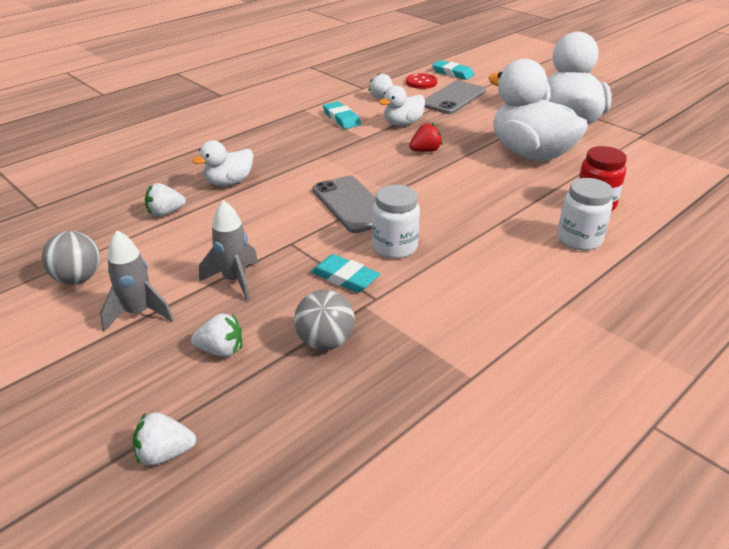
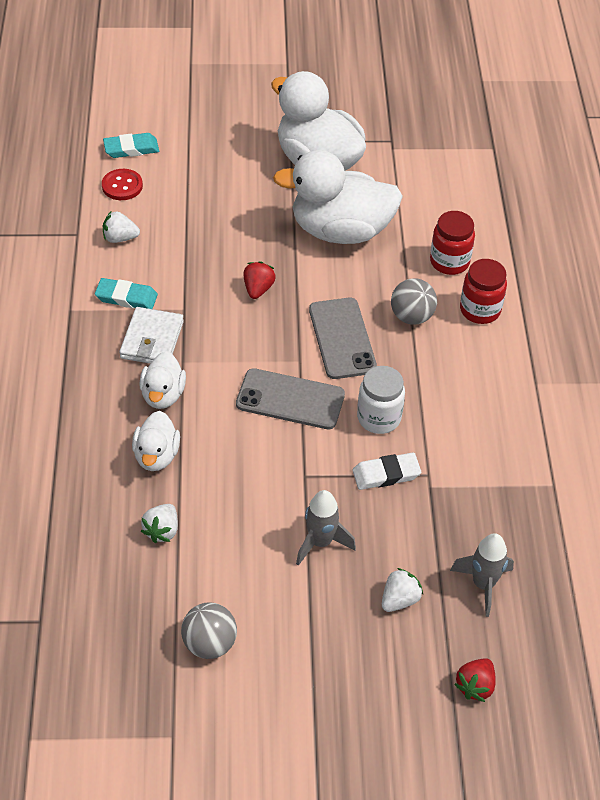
camera: 50 degrees left, 15 degrees up
(138, 313) = (303, 626): grey rocket -> grey rocket (483, 584)
(165, 454) = (475, 686): white strawberry -> red strawberry
(322, 139) = (152, 340): none -> white wallet
(325, 342) = (447, 535): grey ball -> grey ball (411, 316)
(345, 277) = (386, 474): turquoise eraser -> white eraser
(402, 123) = (190, 264): white duck -> white duck (163, 395)
(453, 98) = (184, 192): grey phone -> grey phone (342, 338)
(579, 239) = (480, 310): white jar -> red jar

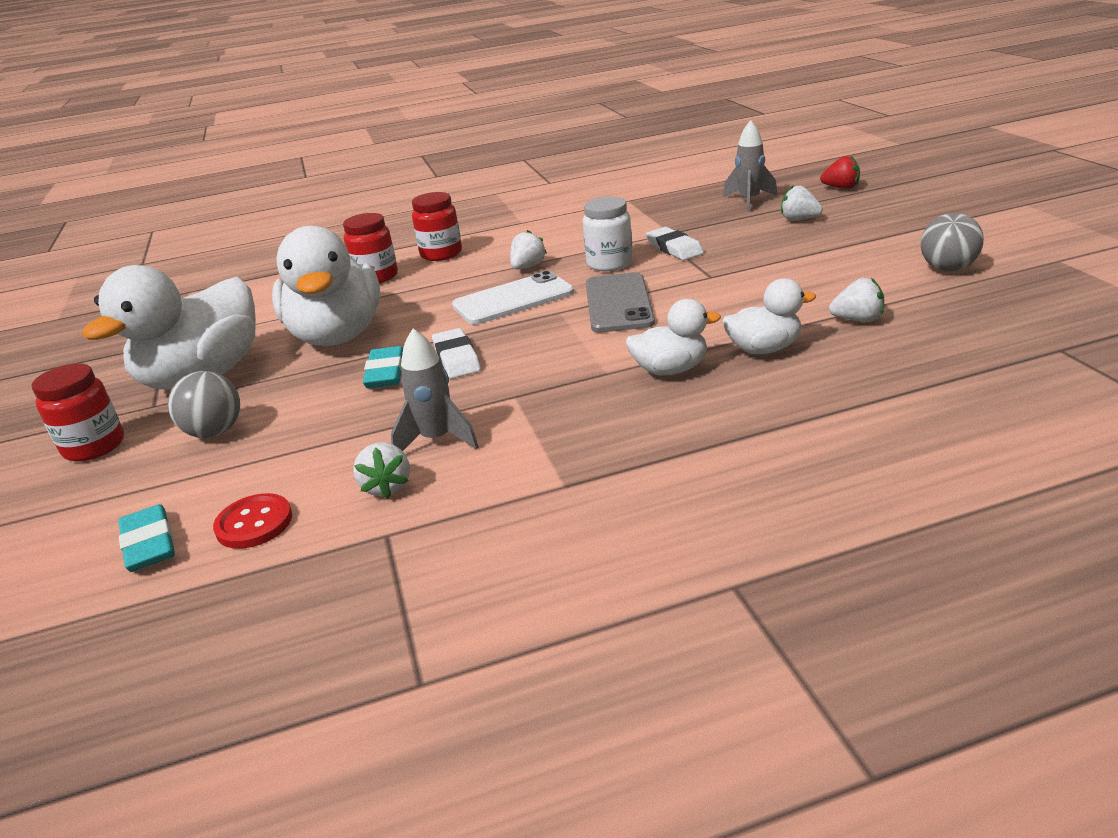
camera: 100 degrees left, 20 degrees down
(126, 297) = (514, 443): turquoise eraser -> turquoise eraser (386, 372)
(152, 340) = (584, 402): white wallet -> none
(252, 119) = (94, 446): none -> red jar
(258, 289) = (456, 358): red strawberry -> white eraser
(320, 542) = (779, 254): grey rocket -> grey rocket (437, 440)
(342, 338) = (513, 299): grey phone -> white phone
(407, 362) = (528, 267): none -> white strawberry
(411, 316) = (464, 277): grey ball -> grey ball (215, 432)

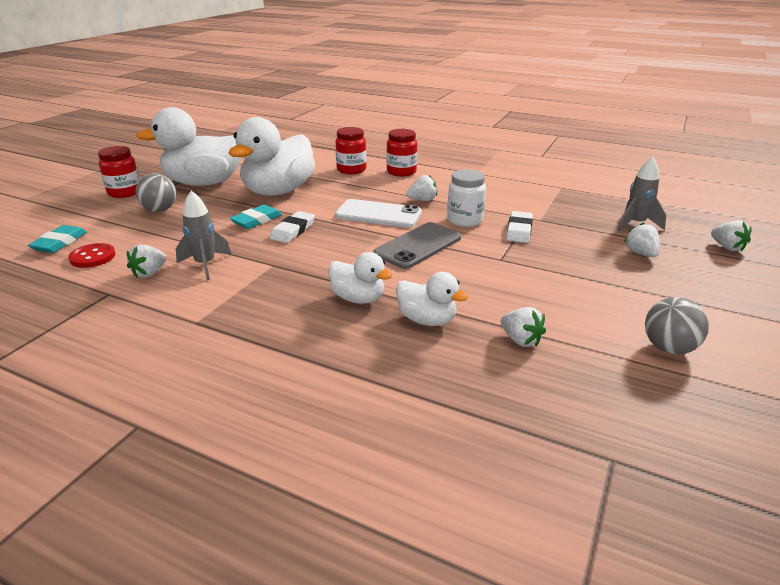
camera: 40 degrees right, 0 degrees up
(841, 188) = (727, 247): red strawberry -> white strawberry

